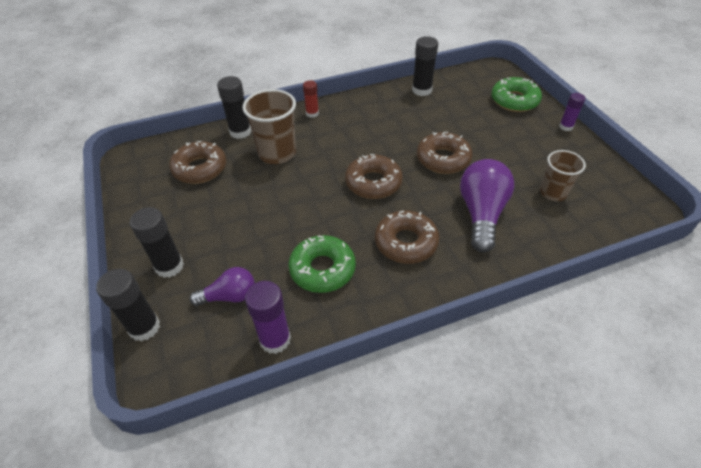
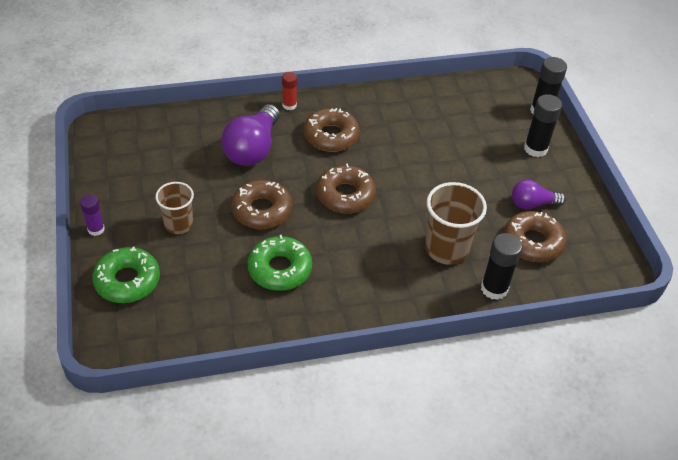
camera: 175 degrees left, 0 degrees up
(229, 296) = (481, 120): purple light bulb -> purple light bulb (532, 204)
(275, 339) = (444, 90): purple glue stick -> none
(312, 113) = (401, 304): red glue stick -> red glue stick (289, 105)
(322, 269) = (406, 127): green donut -> green donut (280, 269)
(422, 90) = (241, 322): black glue stick -> none
(553, 192) = (172, 157): brown cup -> brown cup (178, 224)

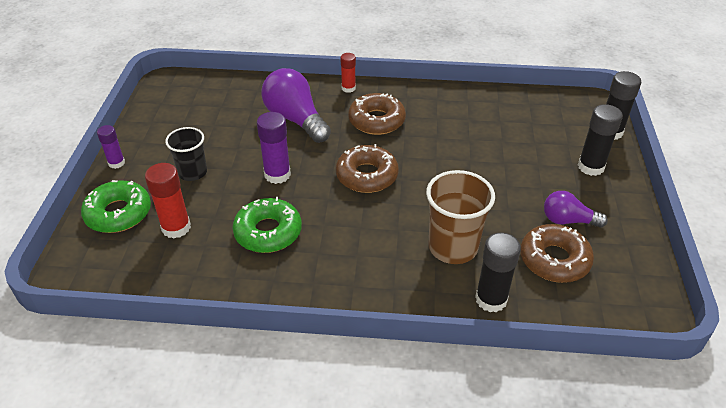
camera: 20 degrees right, 5 degrees down
(178, 224) = (192, 172): brown cup -> black cup
(191, 283) = (176, 228): none -> red glue stick
(253, 148) = (296, 119): purple light bulb -> purple light bulb turned 105 degrees clockwise
(262, 210) = (277, 174): brown donut -> purple glue stick

